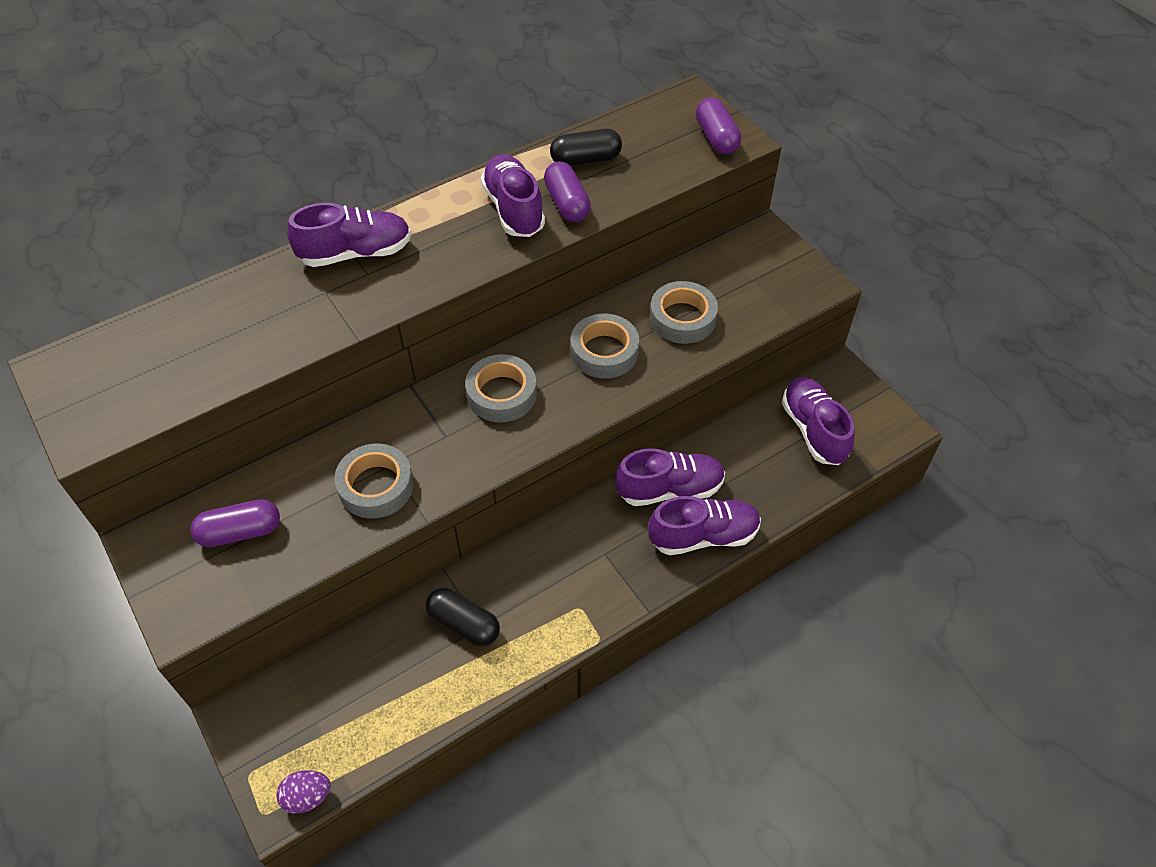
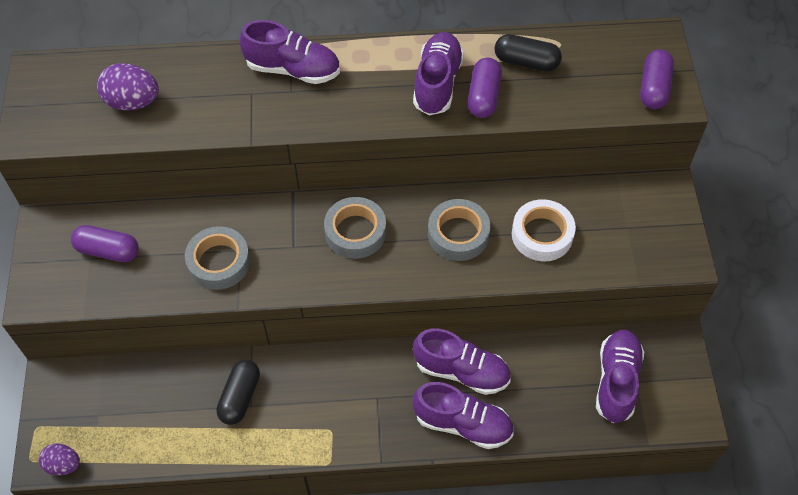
camera: 30 degrees right, 5 degrees up
(194, 352) = (132, 102): none -> purple egg
(464, 624) = (240, 397): black capsule -> black capsule turned 45 degrees clockwise
(682, 318) = (542, 234): grey tape -> white tape

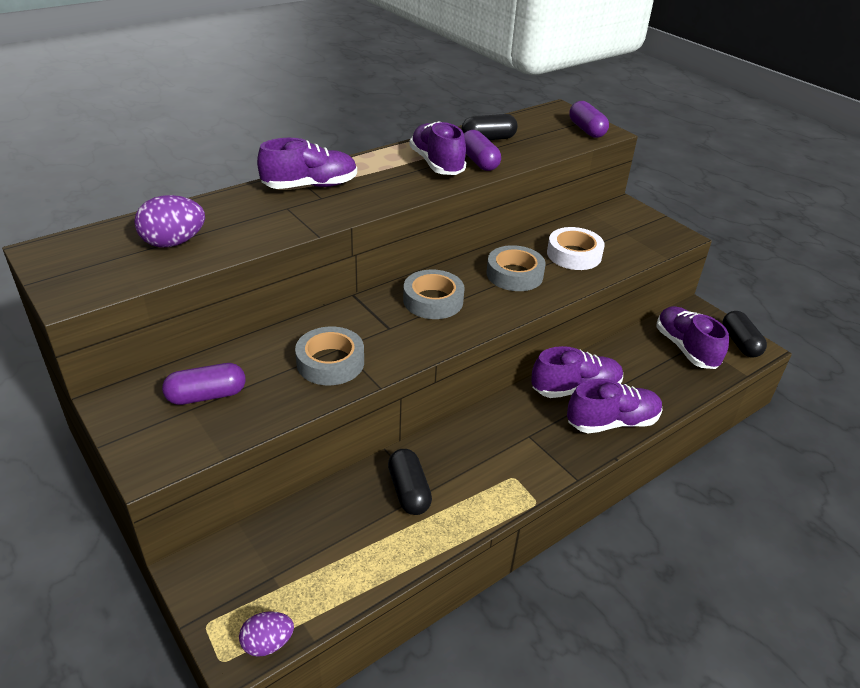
camera: 35 degrees left, 20 degrees down
(682, 404) = (740, 343): none -> black capsule

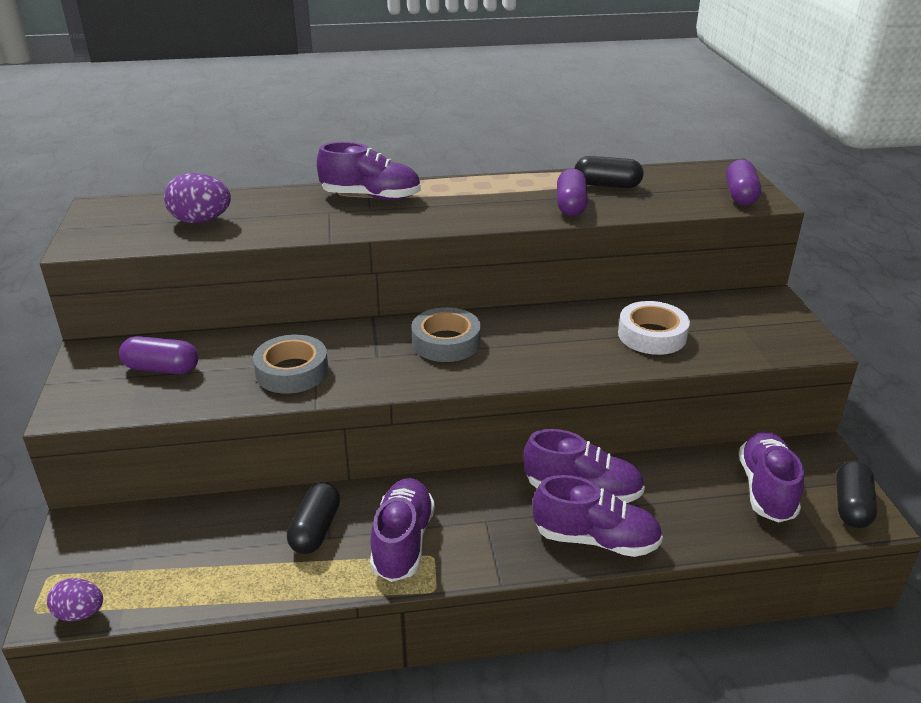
camera: 30 degrees right, 5 degrees down
(437, 164) = (521, 200): purple shoe -> purple shoe (403, 542)
(514, 274) = (560, 339): grey tape -> none

